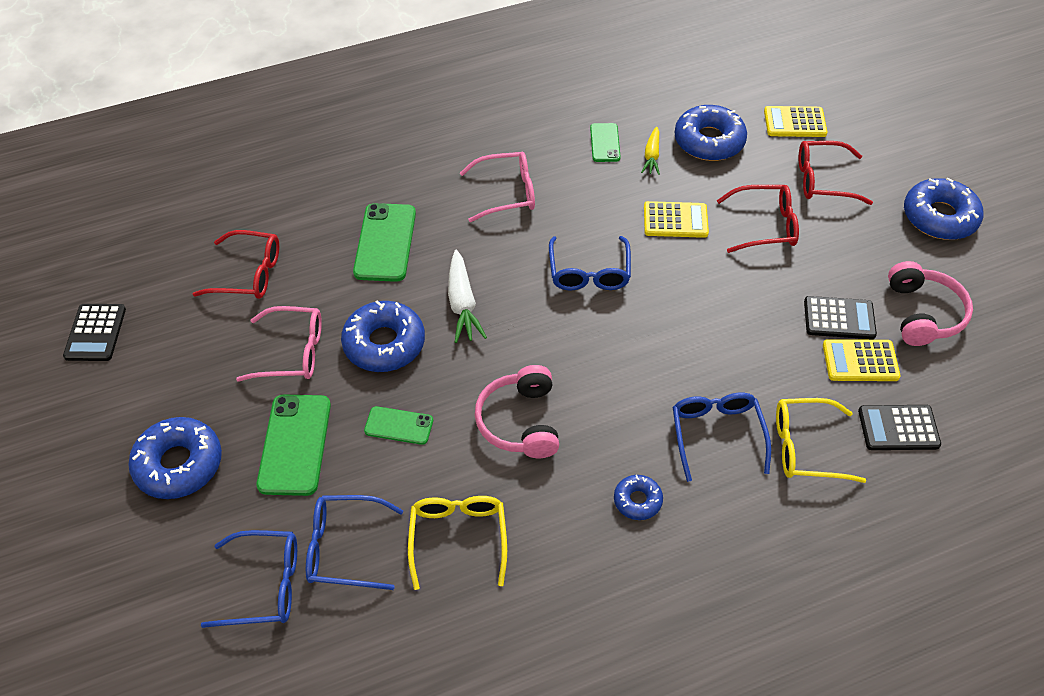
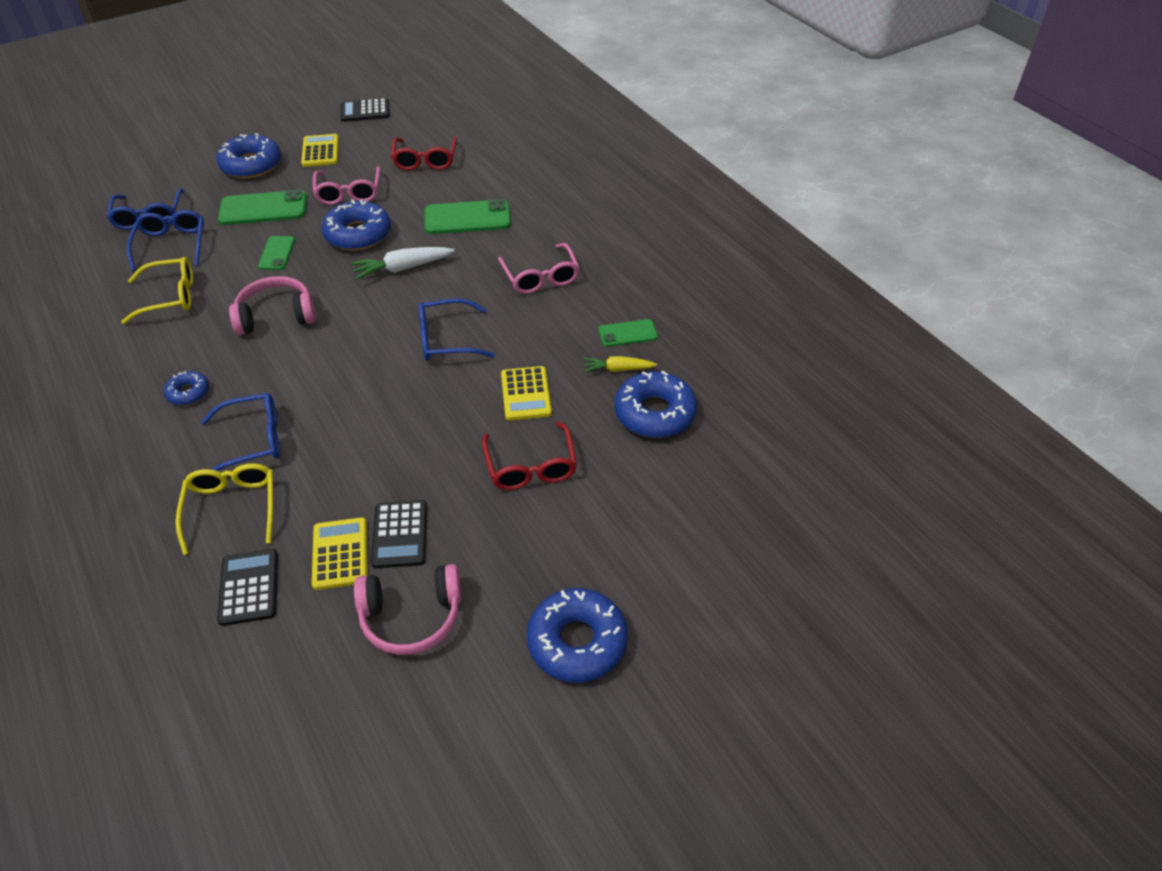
camera: 80 degrees right, 5 degrees down
(795, 122) = (711, 489): yellow calculator -> yellow calculator (320, 151)
(823, 180) = (616, 518): red glasses -> none

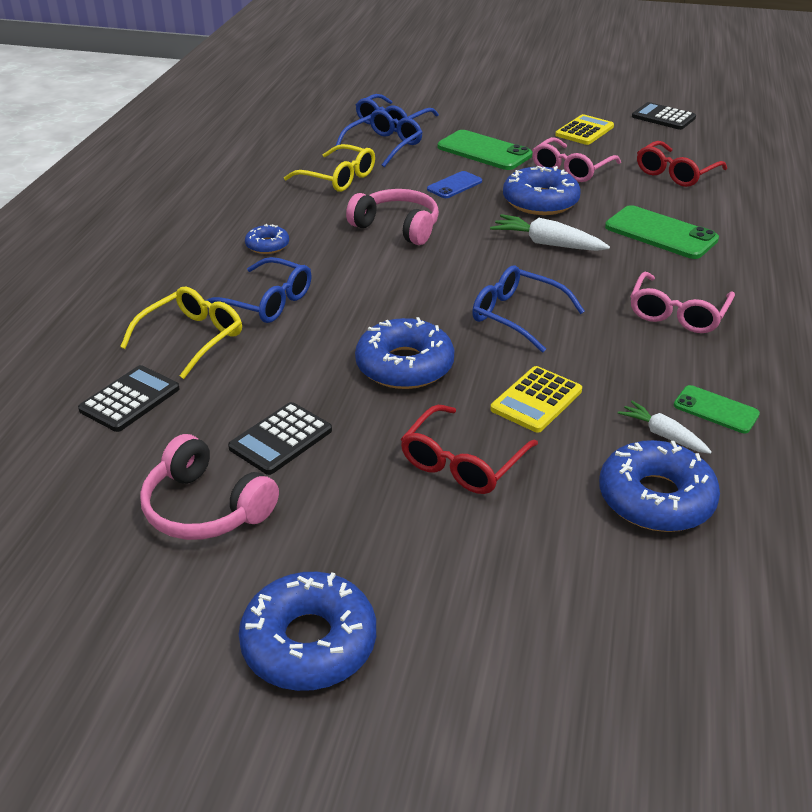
camera: 45 degrees right, 10 degrees down
(251, 165) = (514, 118): blue donut -> blue donut (404, 365)
(277, 253) = (454, 185): green phone -> blue phone
(340, 554) = (219, 421): yellow calculator -> none
(618, 369) = (663, 435): yellow carrot -> white carrot

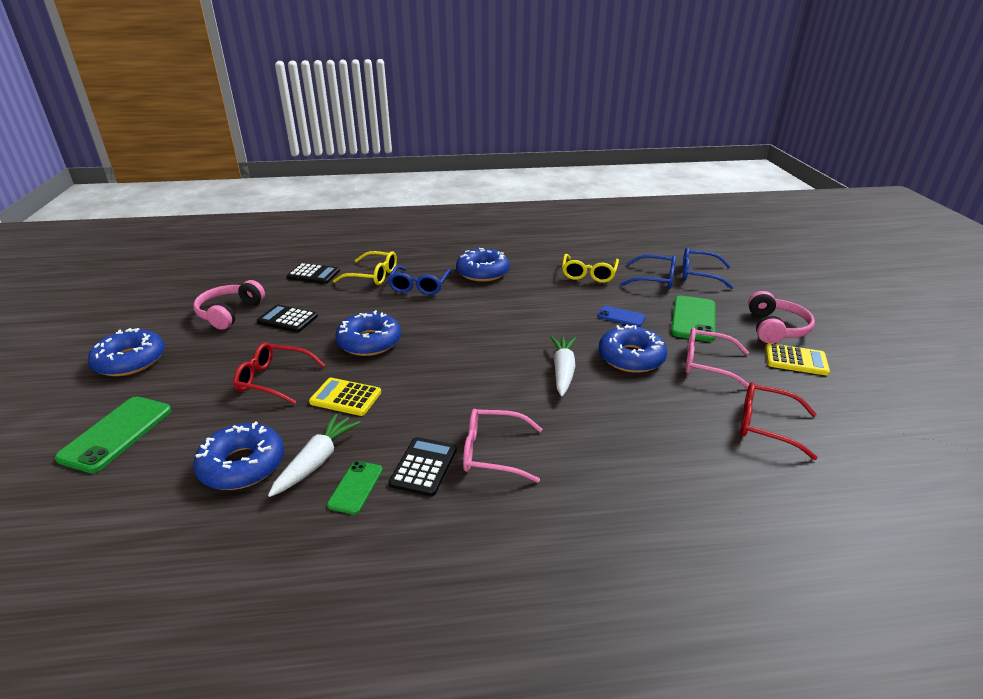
camera: 70 degrees right, 5 degrees down
(267, 245) = (482, 272): blue donut -> blue donut, size x1.87
(397, 227) = (538, 307): pink headphones -> pink headphones (775, 328)
(517, 316) = (448, 373): blue glasses -> none
(660, 233) = (629, 428): green phone -> green phone (117, 433)
(663, 117) = (895, 403): black calculator -> black calculator (423, 466)
(663, 435) = (317, 461): white carrot -> white carrot, size x1.56

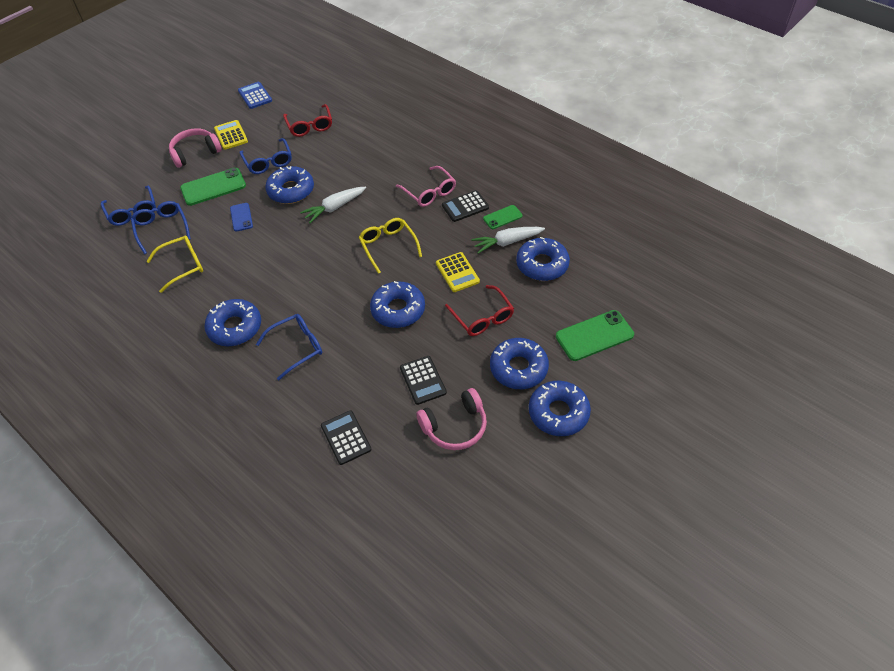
camera: 130 degrees left, 20 degrees up
(197, 367) = (518, 368): none -> blue donut
(373, 275) = (307, 393): yellow glasses -> yellow glasses (388, 246)
(707, 364) = (268, 162): pink glasses -> blue glasses
(897, 412) = (255, 96): none -> blue calculator

